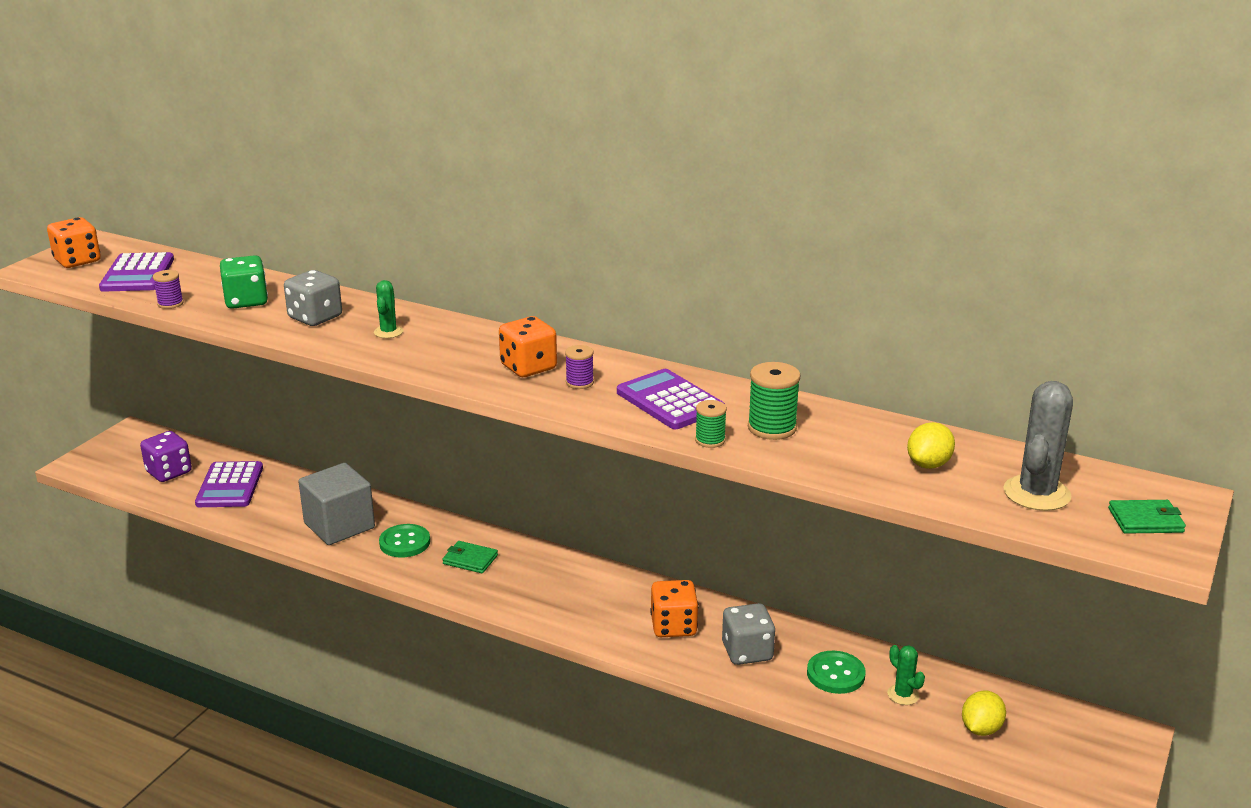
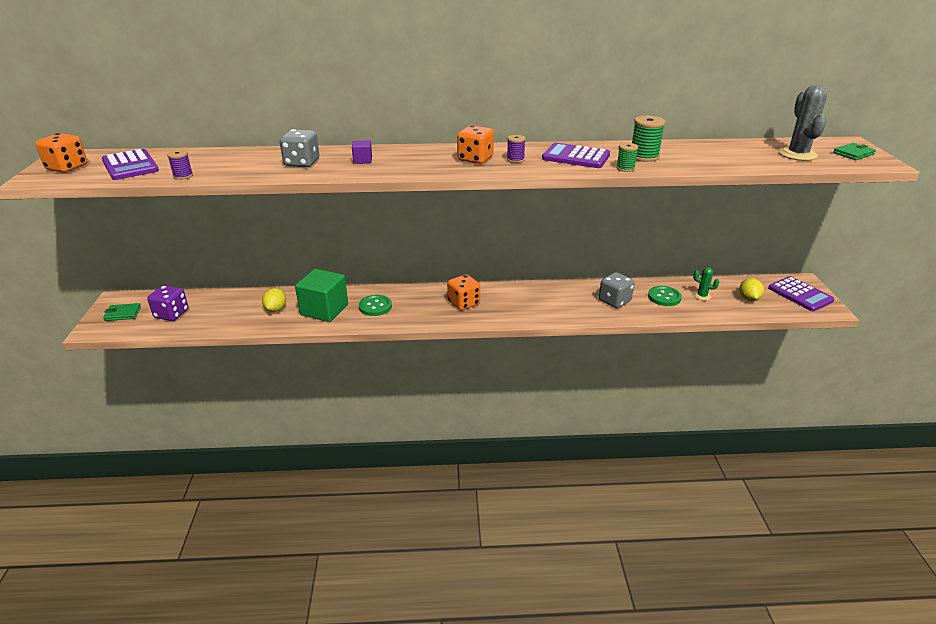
camera: 30 degrees left, 5 degrees up
(230, 486) = (225, 309): purple calculator -> purple calculator (800, 294)
(246, 301) = (239, 164): green dice -> none
(339, 525) = (324, 310): grey cube -> green cube
(388, 332) = (362, 160): green cactus -> purple cube
(470, 559) = (423, 303): green wallet -> green wallet (123, 313)
(673, 626) = (567, 301): orange dice -> orange dice (463, 303)
(928, 464) = (736, 154): yellow lemon -> yellow lemon (276, 309)

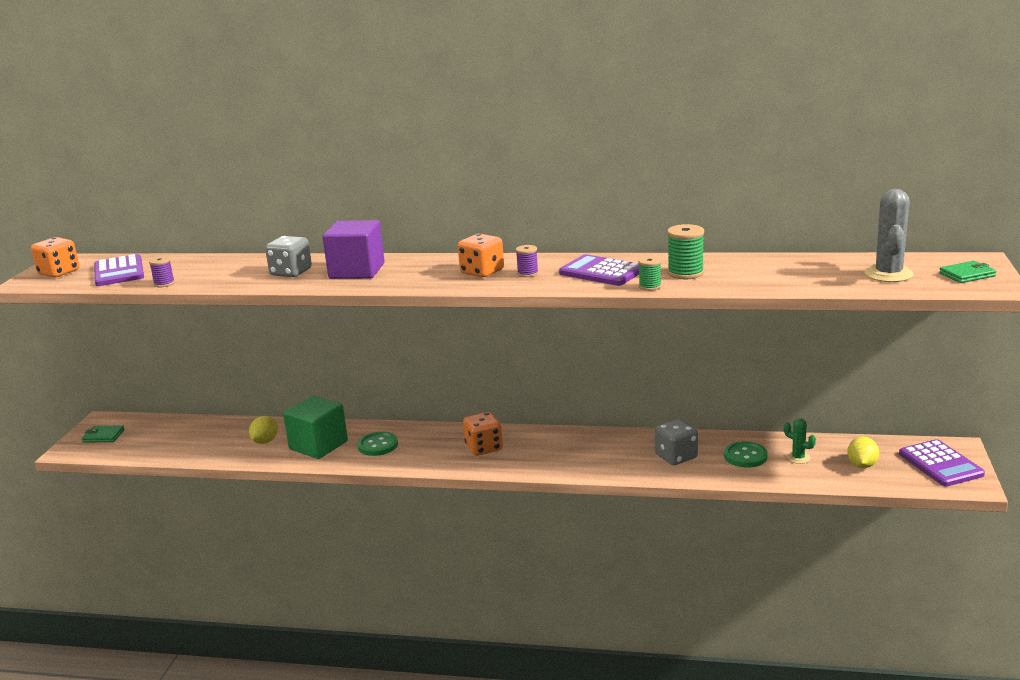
camera: 15 degrees right, 10 degrees down
(171, 314) = (153, 440): purple dice -> none
(362, 160) = (357, 271): purple cube -> purple cube, size x2.27

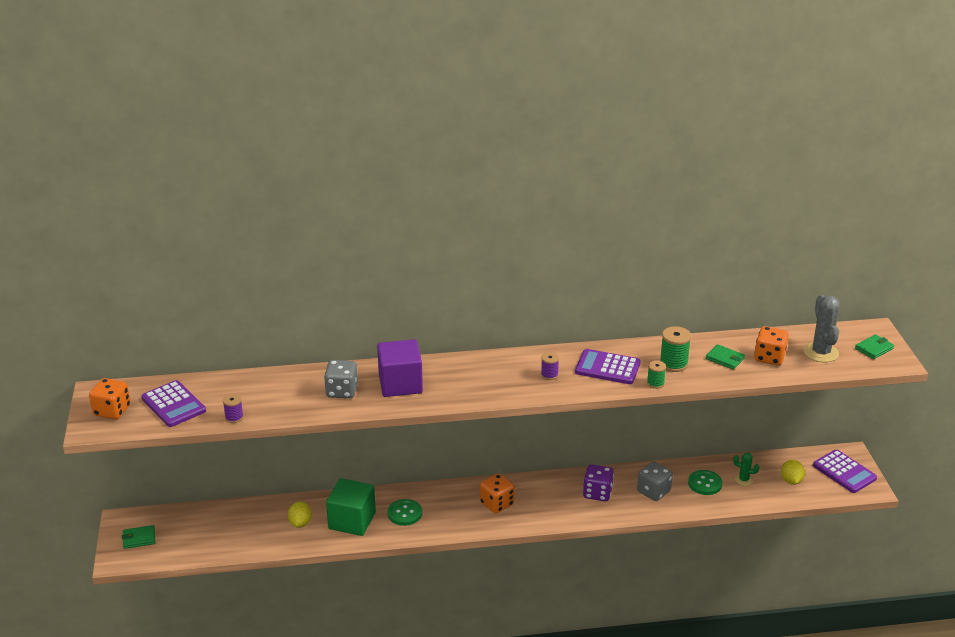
camera: 20 degrees left, 10 degrees up
(482, 272) = (510, 376): orange dice -> orange dice (769, 357)
(606, 451) = (597, 493): none -> purple dice
(755, 273) = (725, 359): none -> green wallet

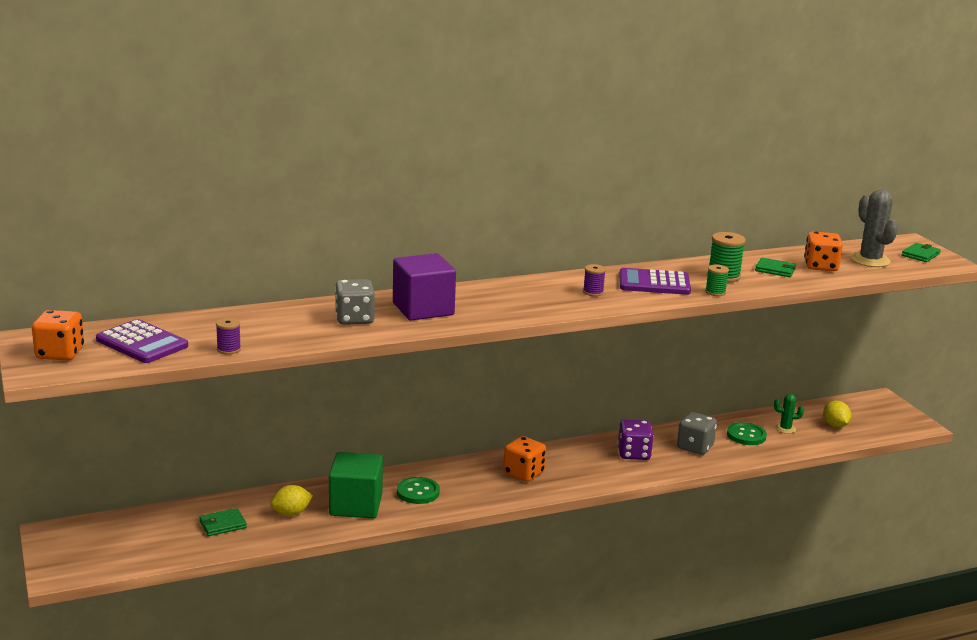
camera: 15 degrees left, 10 degrees down
(139, 538) = (81, 549): green wallet -> green wallet (222, 524)
(300, 523) = (291, 513): yellow lemon -> yellow lemon turned 75 degrees clockwise
(844, 472) = (884, 413): purple calculator -> none

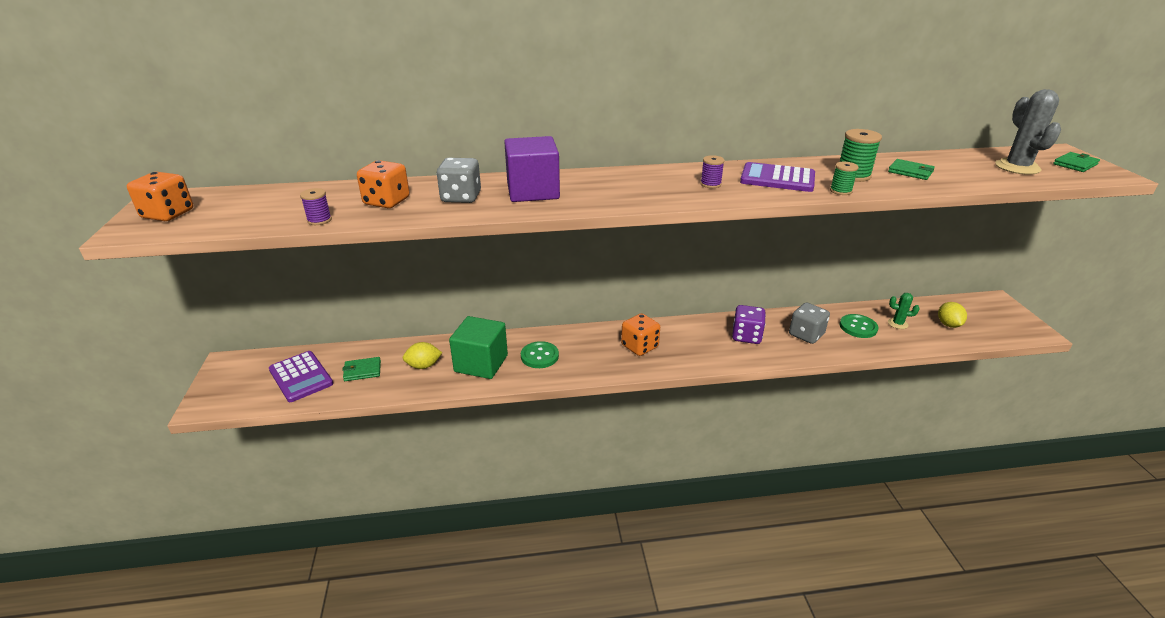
camera: 15 degrees right, 10 degrees up
(142, 343) = (249, 209): purple calculator -> purple calculator (301, 377)
(820, 266) = (961, 171): orange dice -> orange dice (386, 201)

